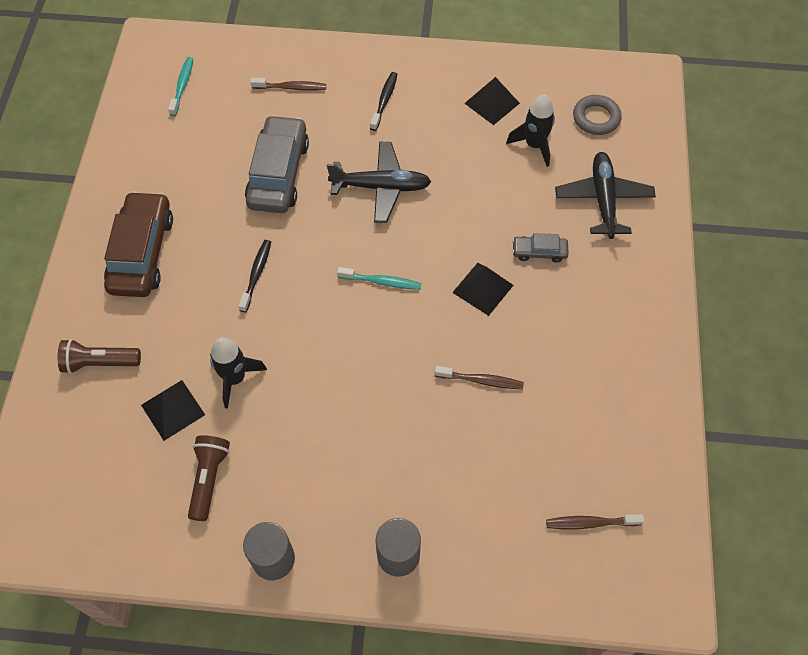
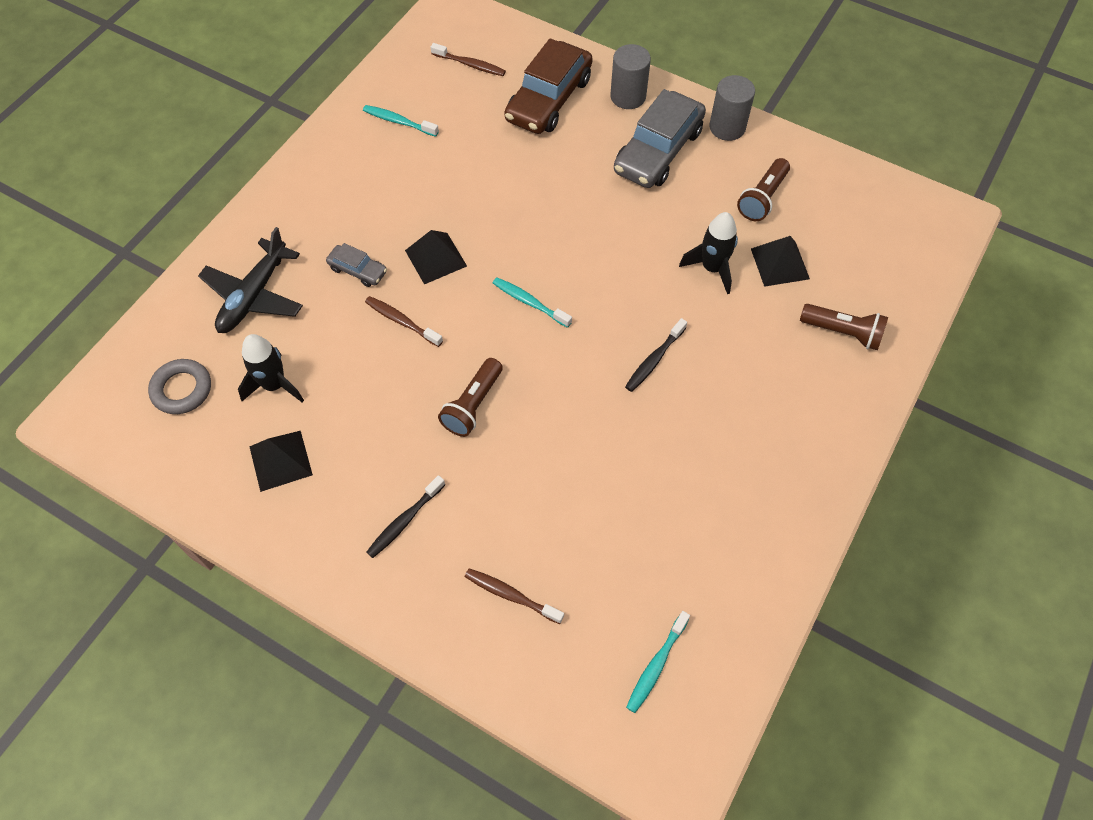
camera: 155 degrees left, 0 degrees up
(142, 253) = (772, 434): brown car -> brown car (549, 99)
(278, 173) = (581, 471): grey car -> grey car (658, 151)
(381, 187) = (473, 405): black plane -> brown flashlight
(481, 380) = (489, 184): brown toothbrush -> brown toothbrush (401, 321)
(612, 414) = (398, 121): none -> turquoise toothbrush

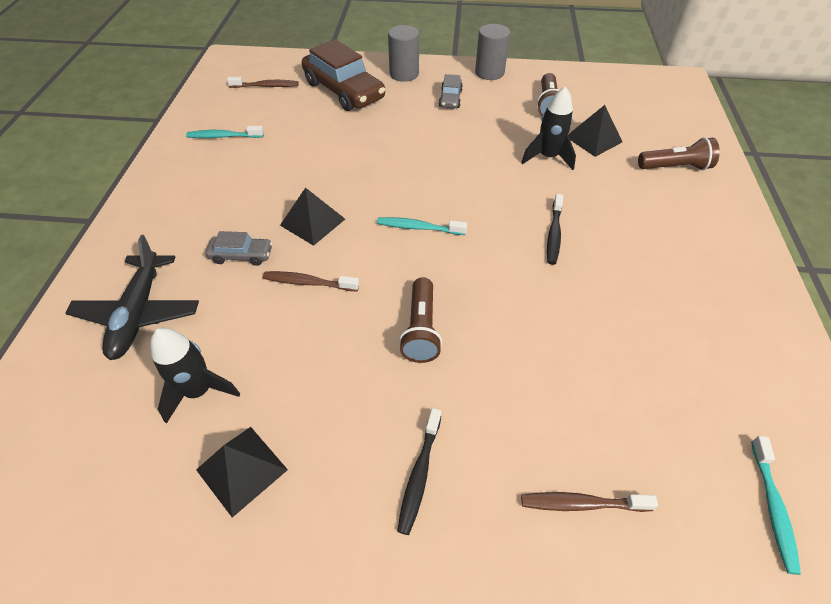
camera: 25 degrees left, 10 degrees down
(182, 389) = (85, 439): grey ring -> none
(549, 99) = (344, 90): brown car -> brown car turned 45 degrees counterclockwise
(658, 151) = (450, 98): grey car -> grey car, size x0.48

